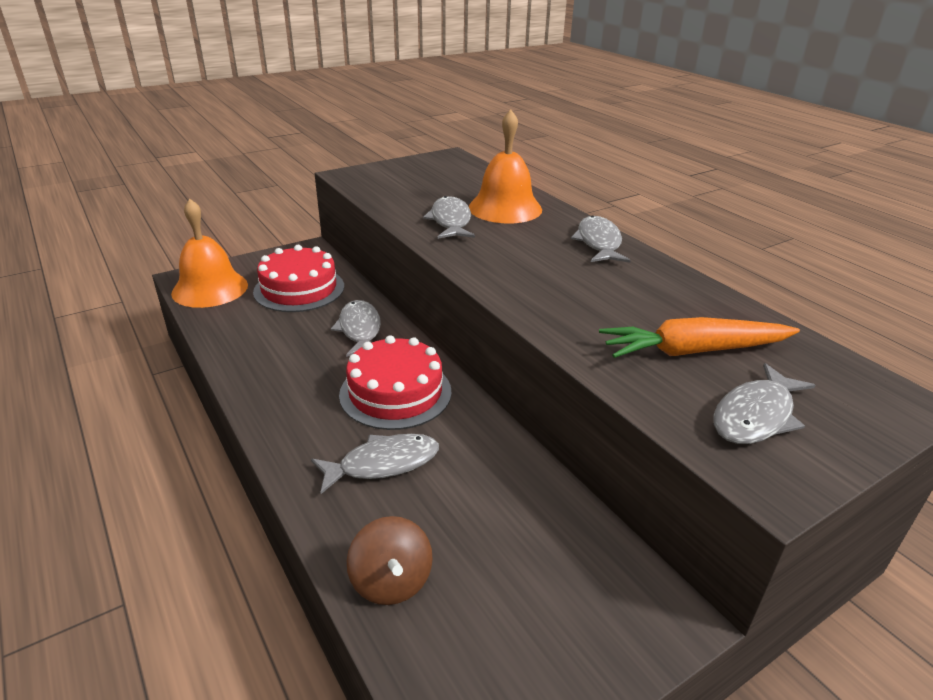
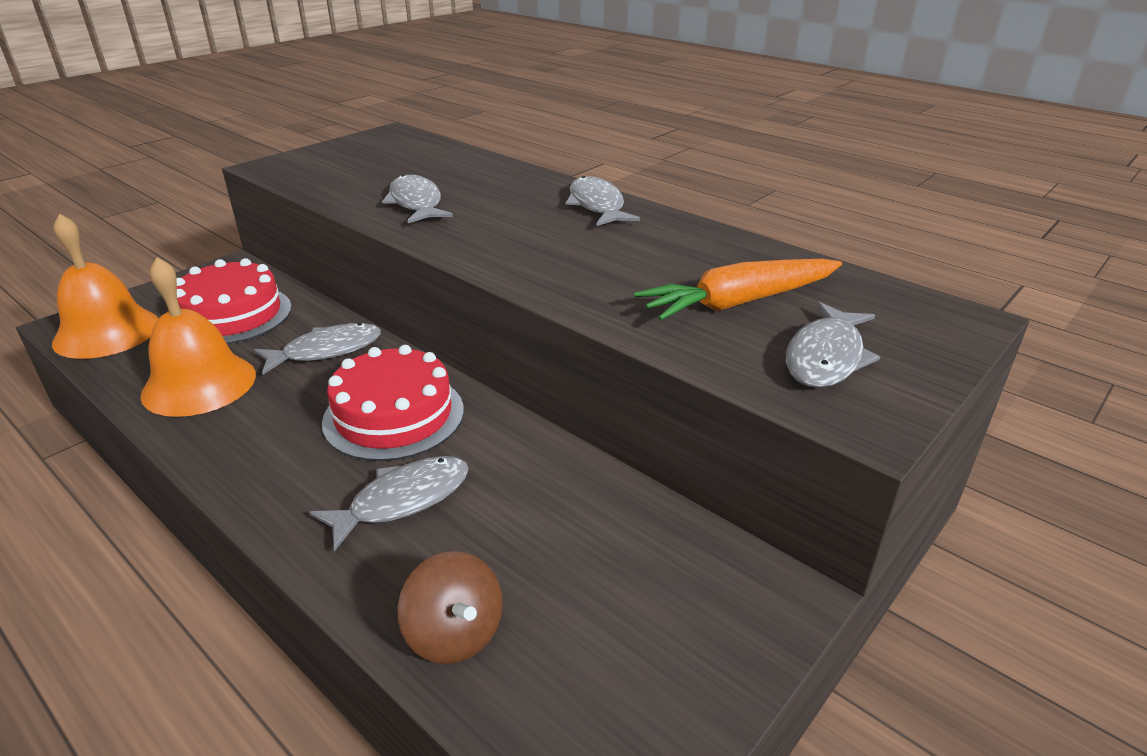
camera: 15 degrees left, 0 degrees up
(360, 330) = (326, 351): grey fish -> grey fish turned 90 degrees clockwise
(505, 208) = (477, 182): orange bell -> orange bell (199, 384)

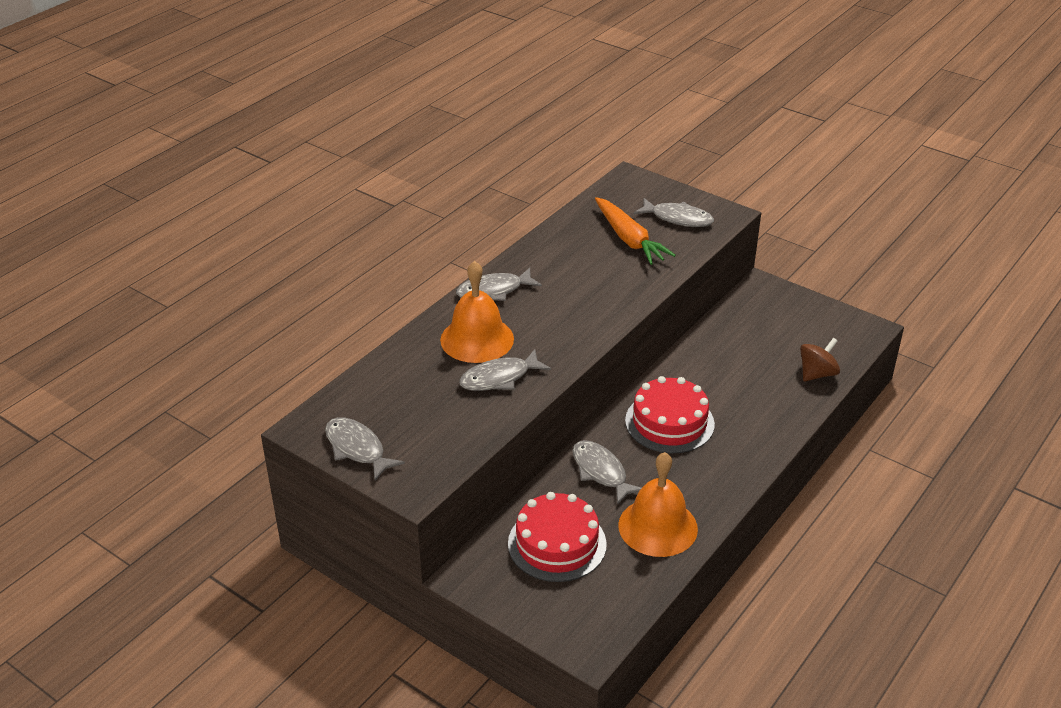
camera: 95 degrees left, 5 degrees up
(107, 332) = (598, 615): orange bell -> orange bell (477, 339)
(403, 500) = (742, 404): grey fish -> grey fish (357, 449)

